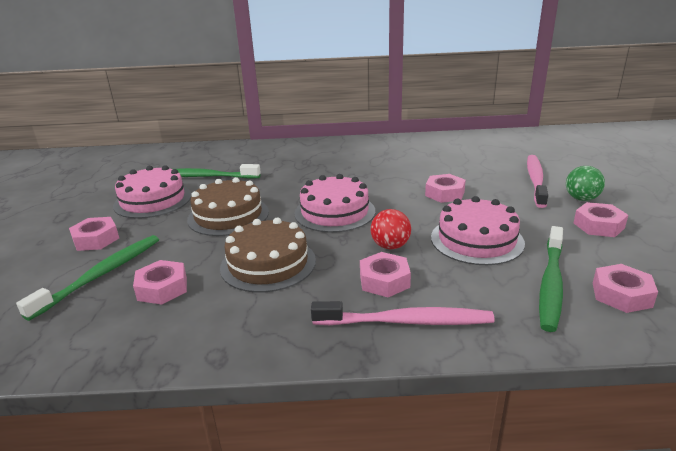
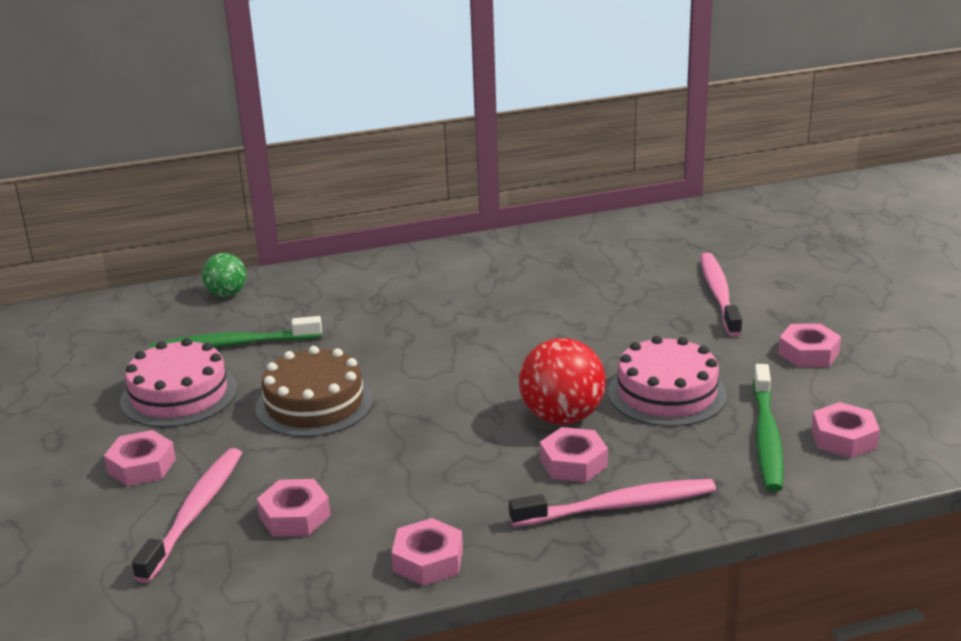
camera: 15 degrees left, 0 degrees up
(101, 275) = (194, 513): green toothbrush -> pink toothbrush
(268, 264) = (415, 464): brown cake -> none
(334, 212) = (465, 378): pink cake -> none
(390, 246) = (562, 417): red ball -> red ball, size x1.63
(444, 193) = (604, 330): pink nut -> pink nut (428, 560)
(581, 199) = (782, 316): green ball -> green ball (227, 294)

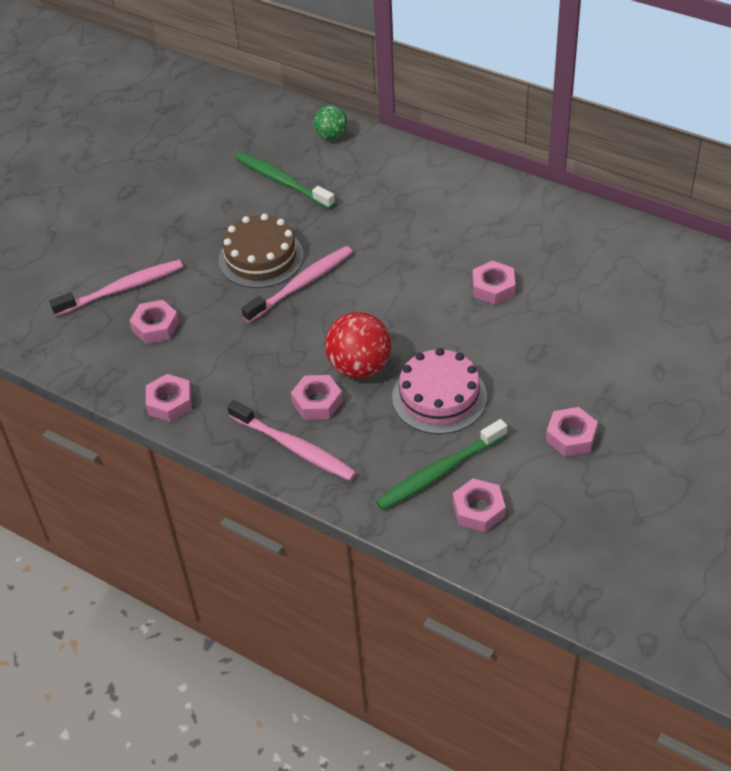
camera: 50 degrees right, 20 degrees up
(142, 466) = (138, 240): pink nut -> pink nut (493, 287)
(179, 395) = (212, 201): pink cake -> none
(719, 295) = (600, 347): pink toothbrush -> pink toothbrush (301, 285)

